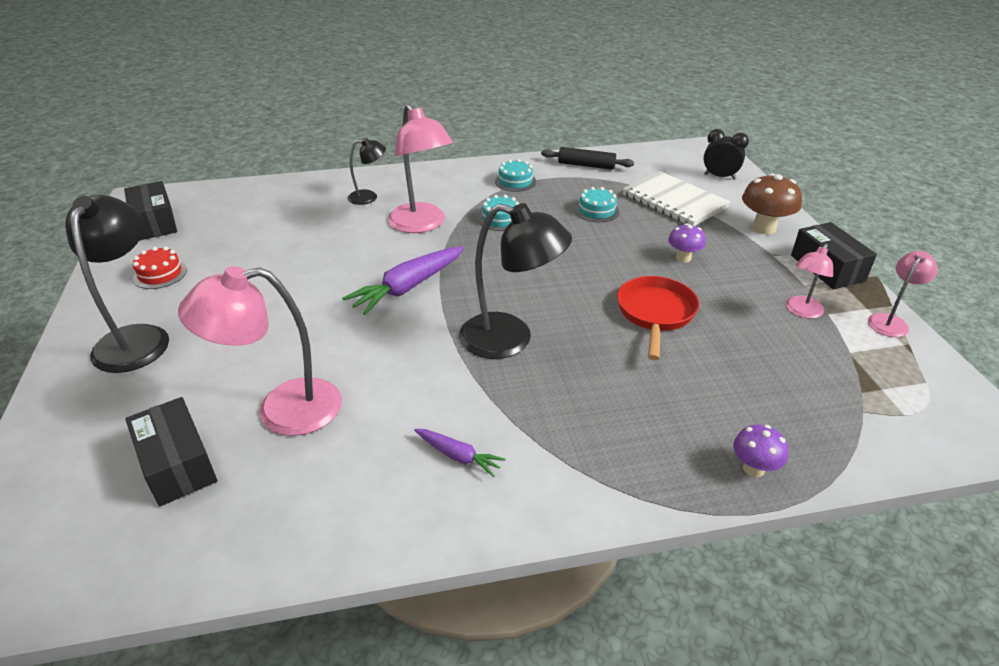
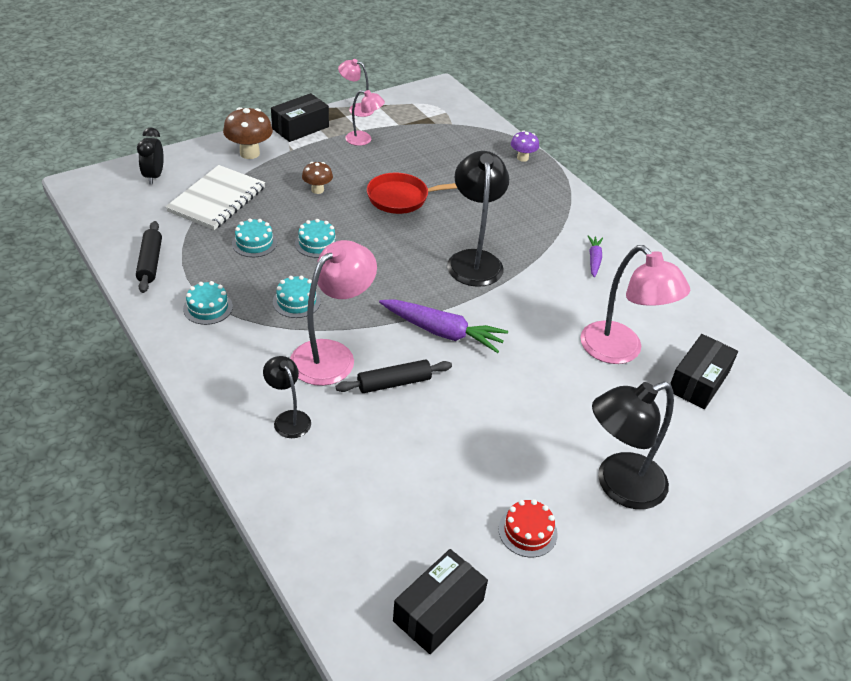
camera: 115 degrees left, 5 degrees up
(365, 247) = (394, 383): none -> black rolling pin
(584, 242) = (317, 243): none -> turquoise cake
(683, 258) = (317, 190): purple mushroom -> brown mushroom

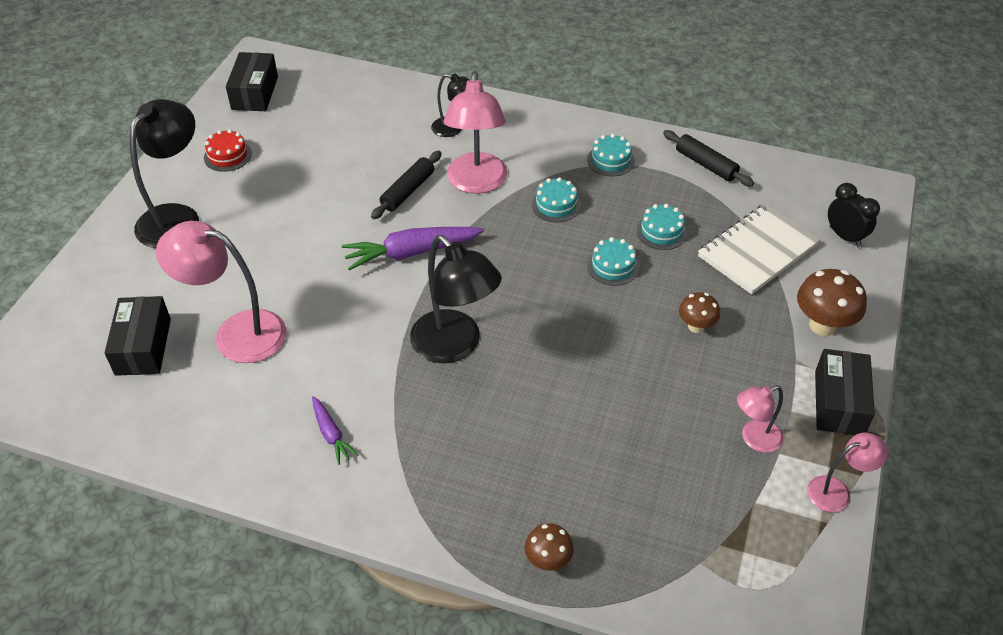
camera: 145 degrees right, 5 degrees up
(217, 199) = (757, 251): white notebook -> white notebook turned 60 degrees clockwise
(402, 198) = (607, 377): red pan -> none
(522, 158) = (548, 560): purple mushroom -> brown mushroom

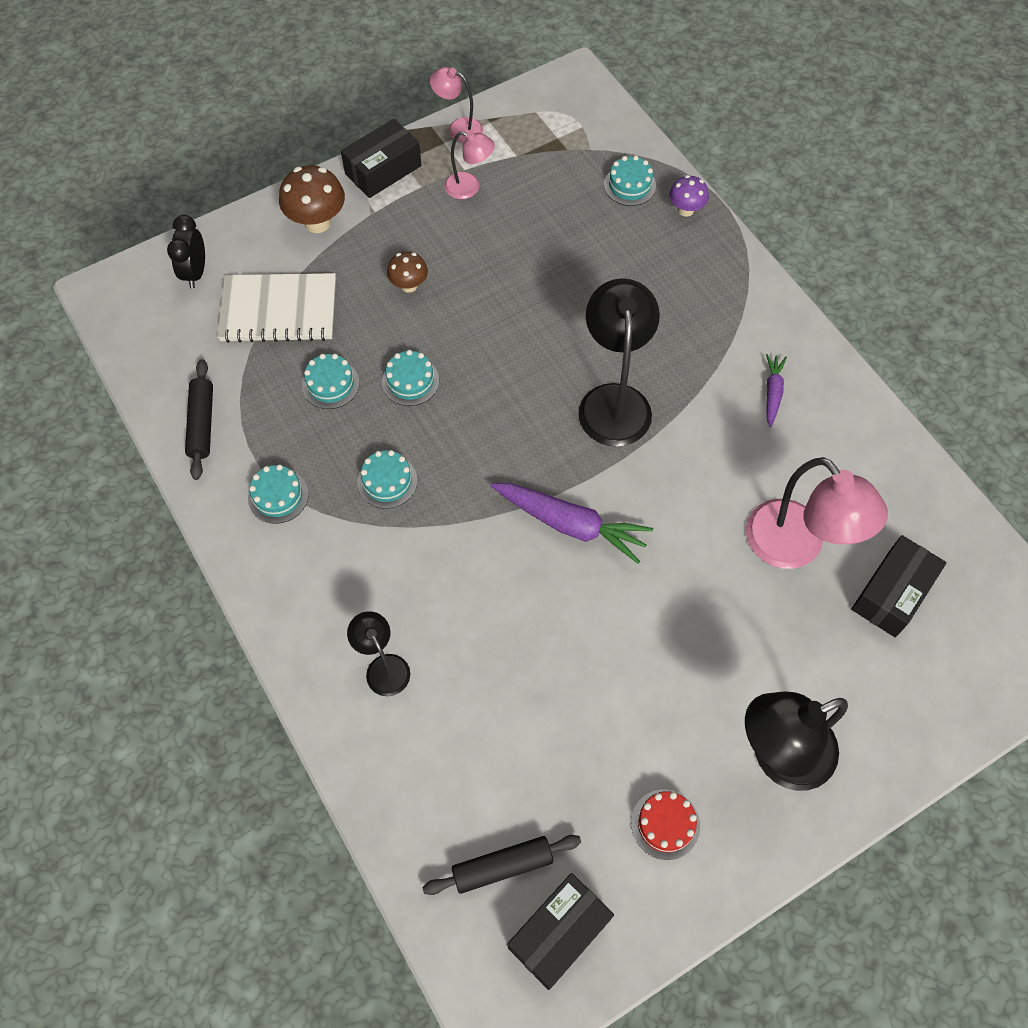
camera: 140 degrees left, 15 degrees up
(407, 191) = (509, 608): black rolling pin -> black rolling pin (502, 866)
(476, 183) = (433, 566): pink lamp -> none
(548, 560) = (686, 210): brown mushroom -> purple mushroom
(624, 548) = (629, 185): none -> turquoise cake

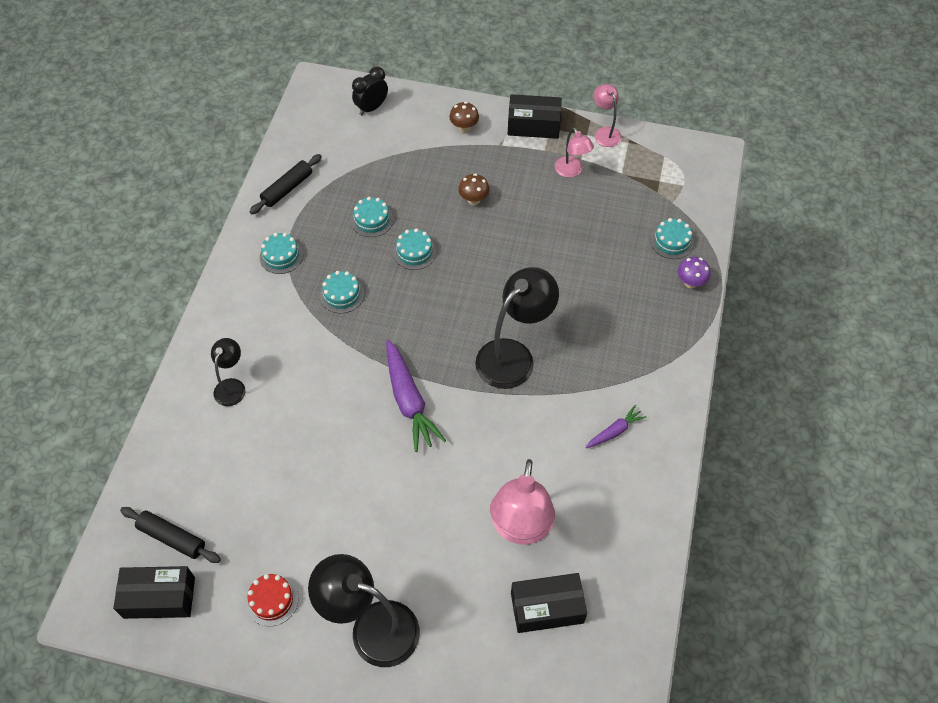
camera: 45 degrees right, 5 degrees down
(279, 310) = (390, 160): white notebook -> none
(317, 222) = (464, 128): brown mushroom -> brown mushroom, size x0.61

